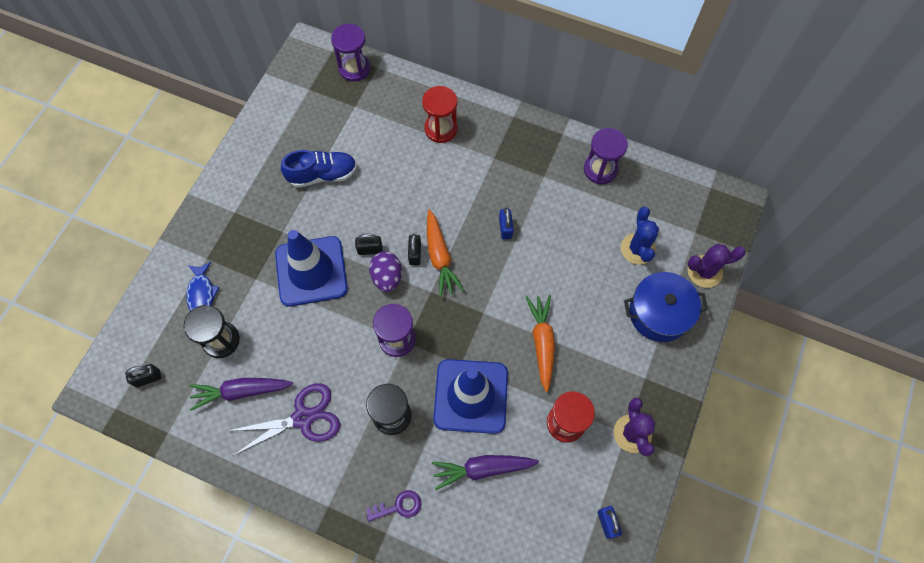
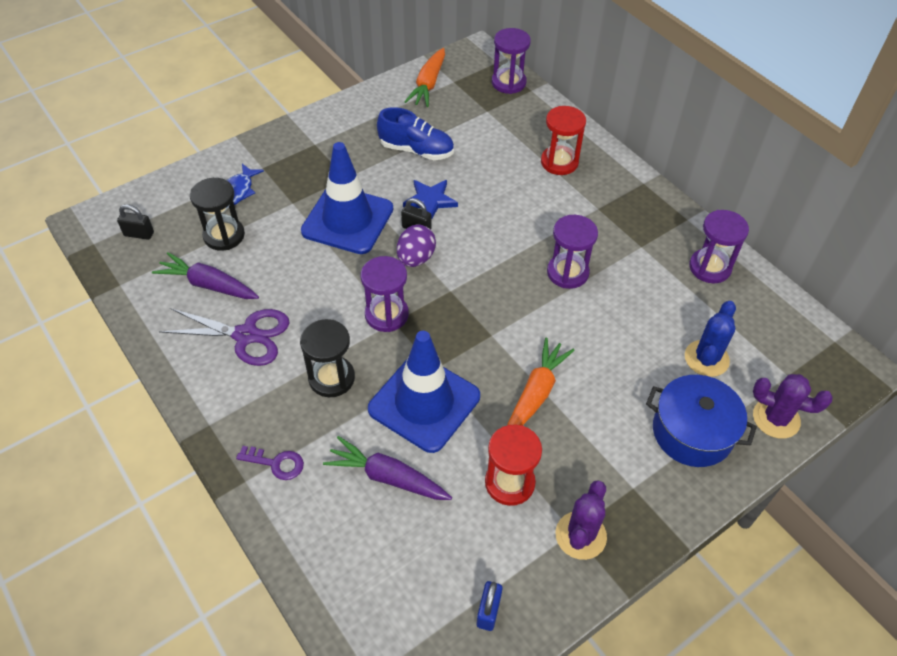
camera: 30 degrees right, 15 degrees down
(364, 218) = (430, 200): none -> blue star
(415, 254) = (458, 252): black padlock -> none
(440, 257) = (481, 266): orange carrot -> orange carrot (428, 84)
(505, 228) = (567, 272): blue padlock -> purple hourglass

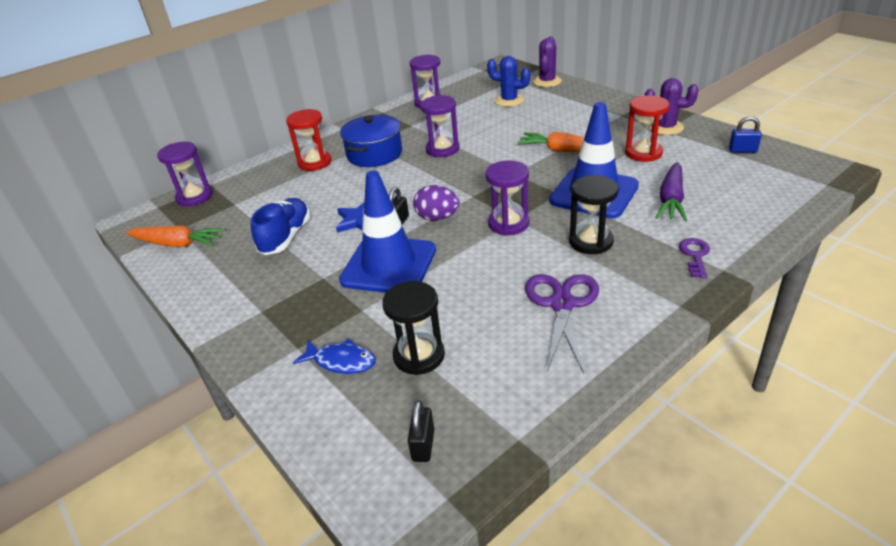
camera: 90 degrees left, 15 degrees down
(208, 285) = (500, 350): purple carrot -> none
(692, 432) = (569, 102): blue pot -> blue pot (374, 154)

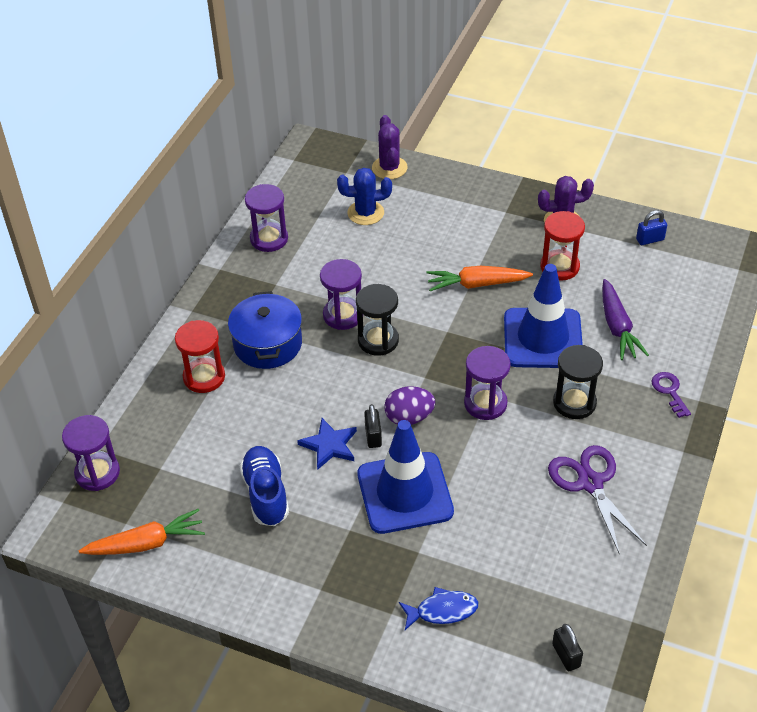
camera: 30 degrees left, 10 degrees up
(419, 355) = (505, 579): black hourglass -> black hourglass (378, 340)

